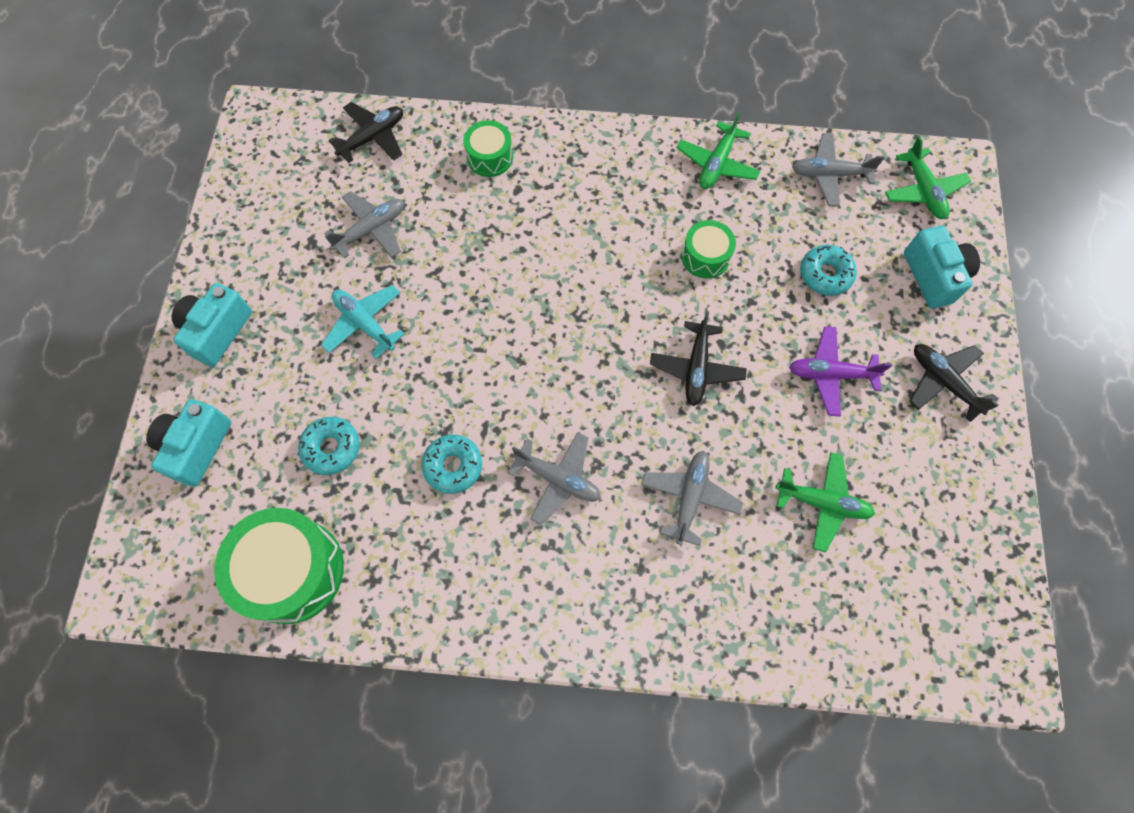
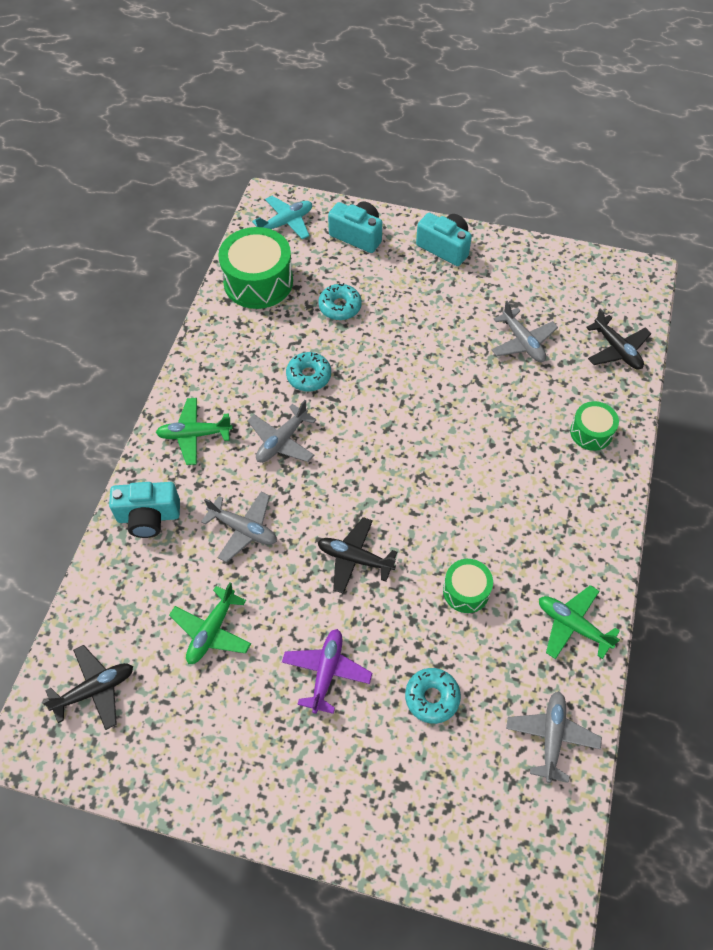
camera: 100 degrees right, 10 degrees down
(365, 324) = (437, 332): turquoise plane -> turquoise plane (286, 223)
(923, 191) = (522, 837): green plane -> green plane (194, 435)
(933, 276) = (414, 810): turquoise camera -> turquoise camera (148, 517)
(943, 382) = (297, 778): black plane -> black plane (95, 690)

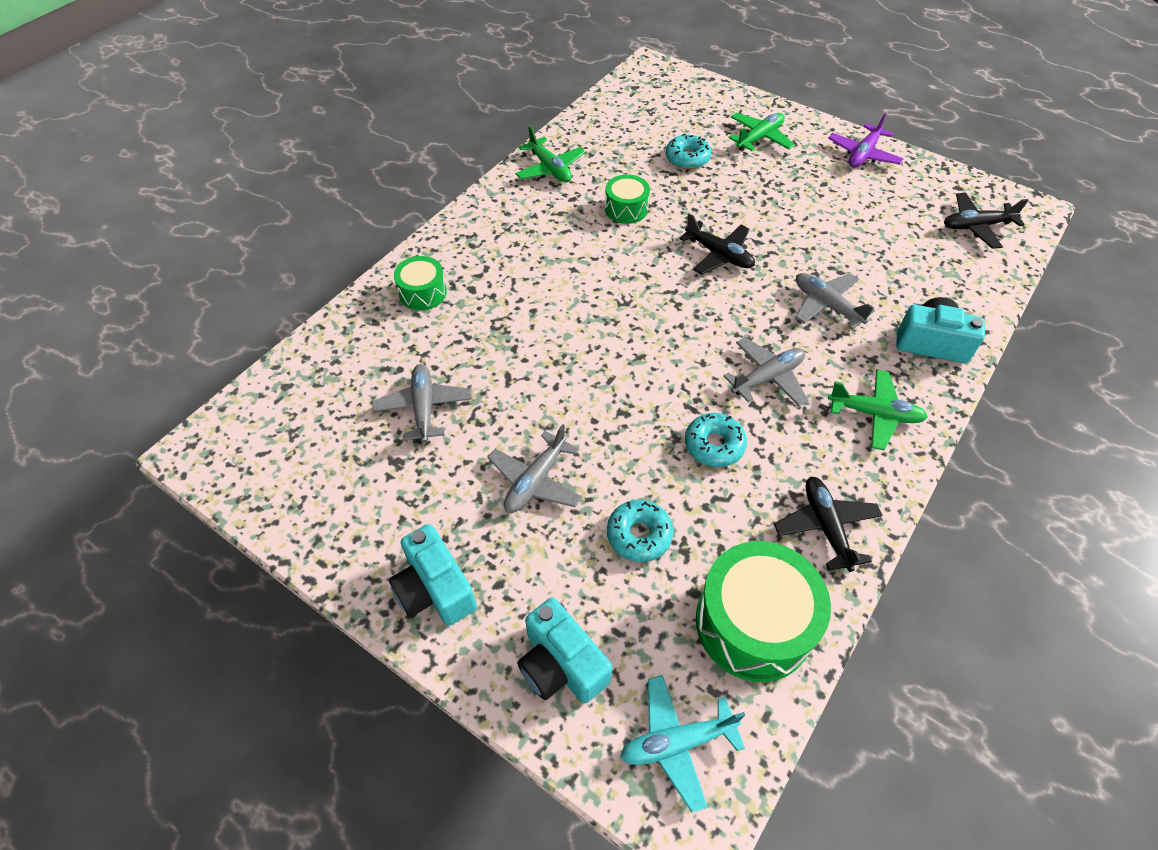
camera: 160 degrees left, 5 degrees down
(212, 631) = (867, 238): green plane -> green plane (759, 138)
(326, 672) = (768, 190): purple plane -> purple plane (863, 154)
(551, 737) = (608, 121): grey plane -> grey plane (535, 481)
(617, 349) = (322, 365): black plane -> black plane (826, 527)

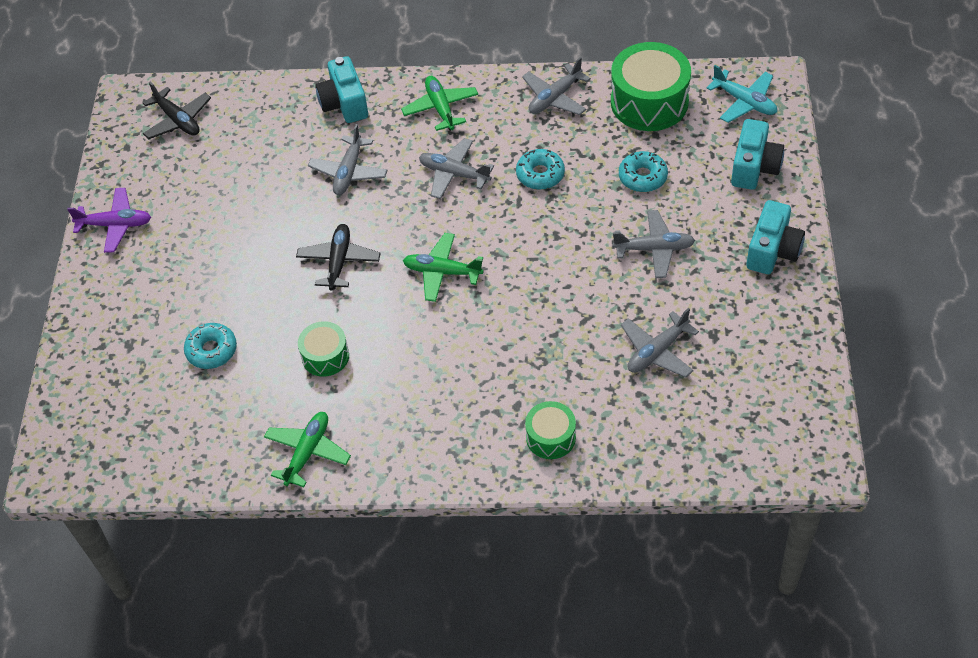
camera: 120 degrees left, 0 degrees up
(759, 138) = (138, 311): green plane -> green plane (442, 272)
(826, 527) = (555, 97): black plane -> grey plane

